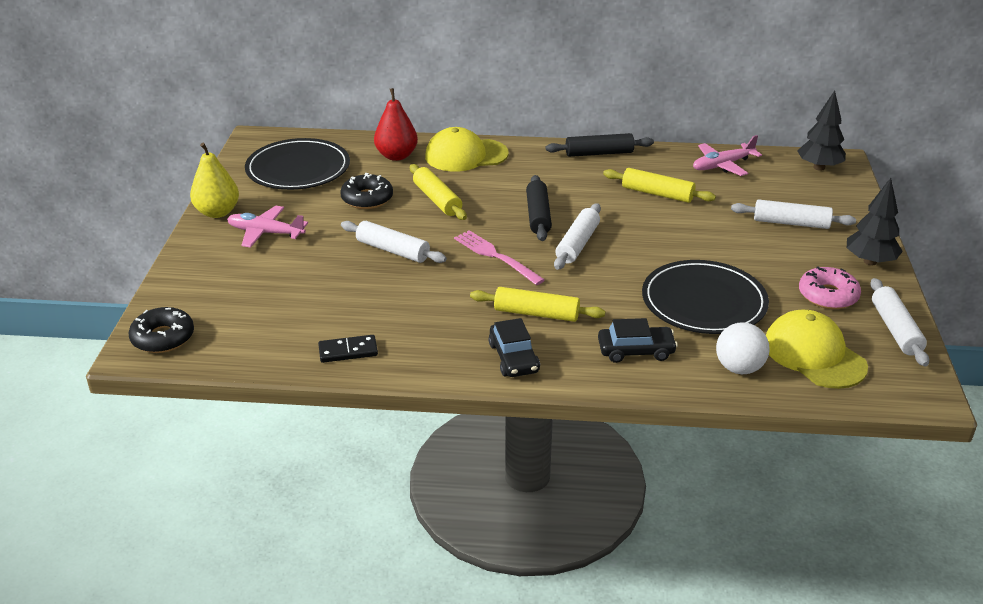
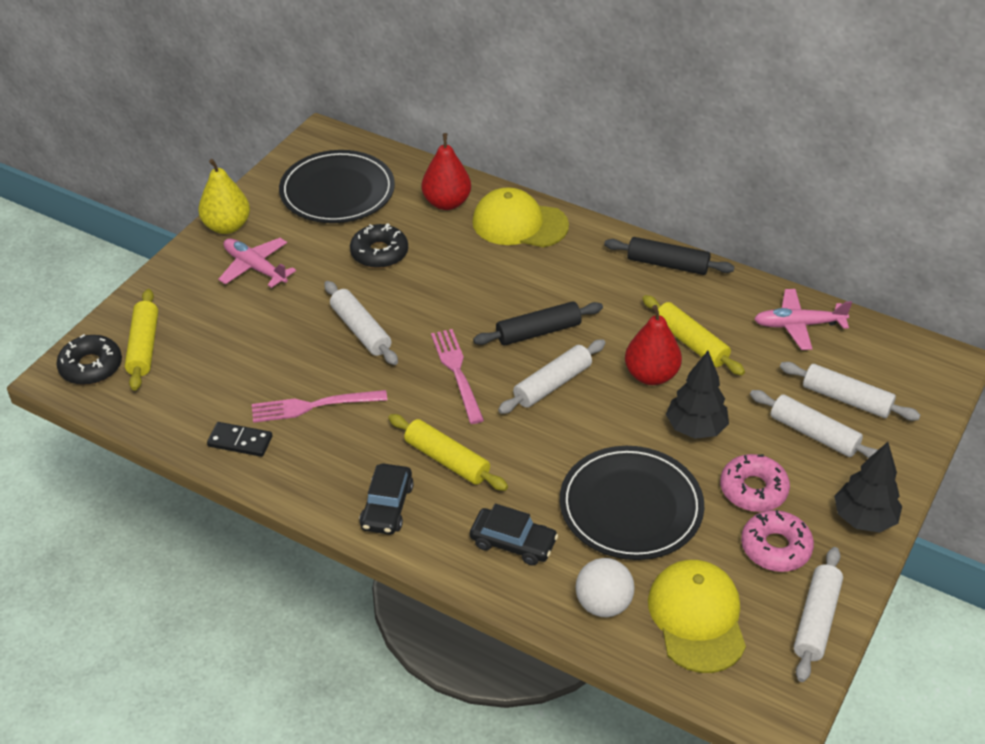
camera: 25 degrees right, 10 degrees up
(393, 310) = (313, 406): none -> pink fork
(437, 200) = (448, 277): yellow rolling pin -> yellow rolling pin (144, 346)
(538, 215) = (538, 332): black rolling pin -> black rolling pin turned 45 degrees clockwise
(646, 219) = (651, 375): none -> red pear
(780, 266) = (753, 490): none -> pink donut
(794, 198) = (846, 399): none -> white rolling pin
(819, 167) = (914, 364): black tree -> black tree (695, 428)

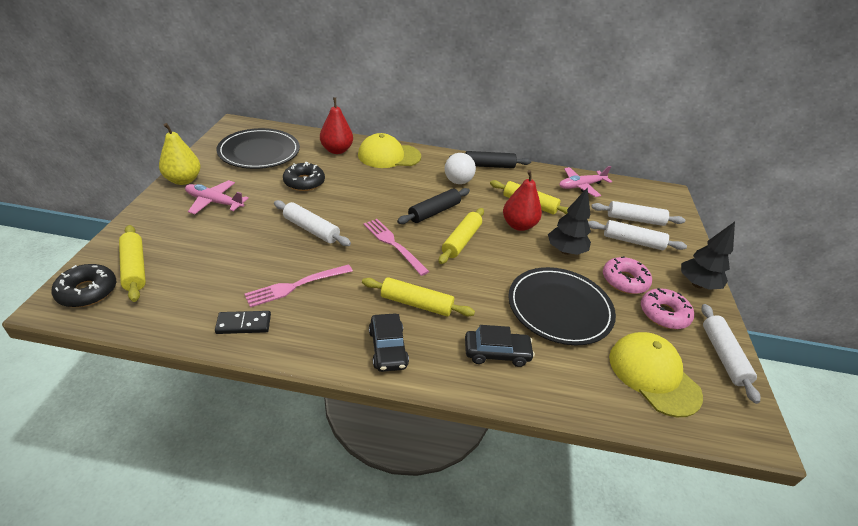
camera: 25 degrees left, 5 degrees down
(552, 384) = (461, 241): white rolling pin -> yellow rolling pin
(603, 604) = (586, 383): white ball -> white ball (458, 181)

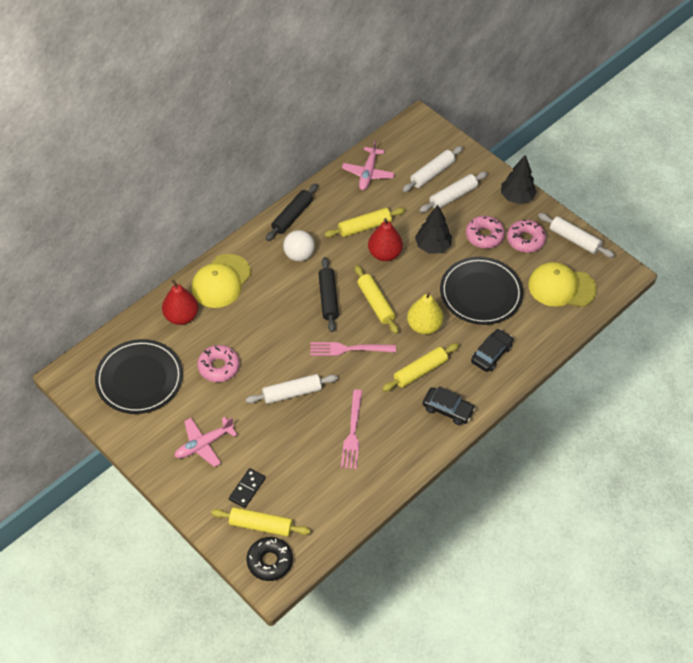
camera: 50 degrees left, 15 degrees up
(183, 180) = (149, 455): yellow pear -> yellow pear (424, 326)
(244, 324) = (370, 479): black domino -> black domino (247, 489)
(304, 182) = (219, 367): black donut -> pink donut

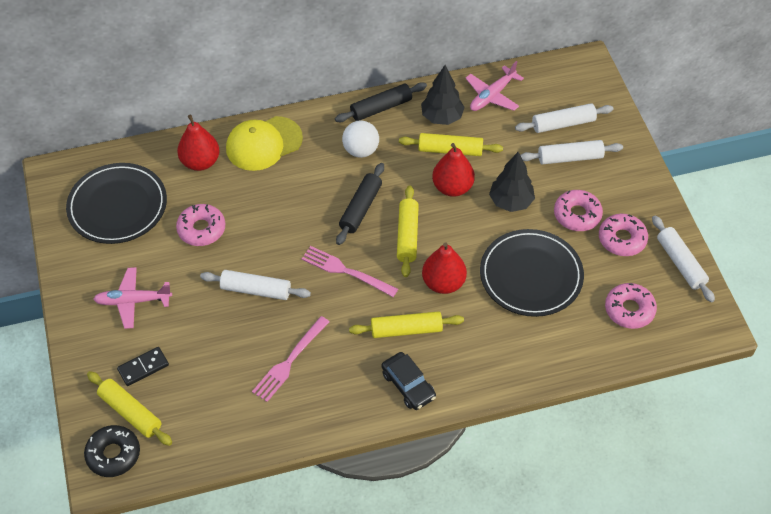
camera: 30 degrees right, 0 degrees up
(424, 326) = (443, 283): yellow pear -> red pear
(491, 354) = (498, 347): black car -> none
(516, 197) = (643, 188): black tree -> black tree (441, 117)
(561, 287) = (629, 310): yellow cap -> pink donut

